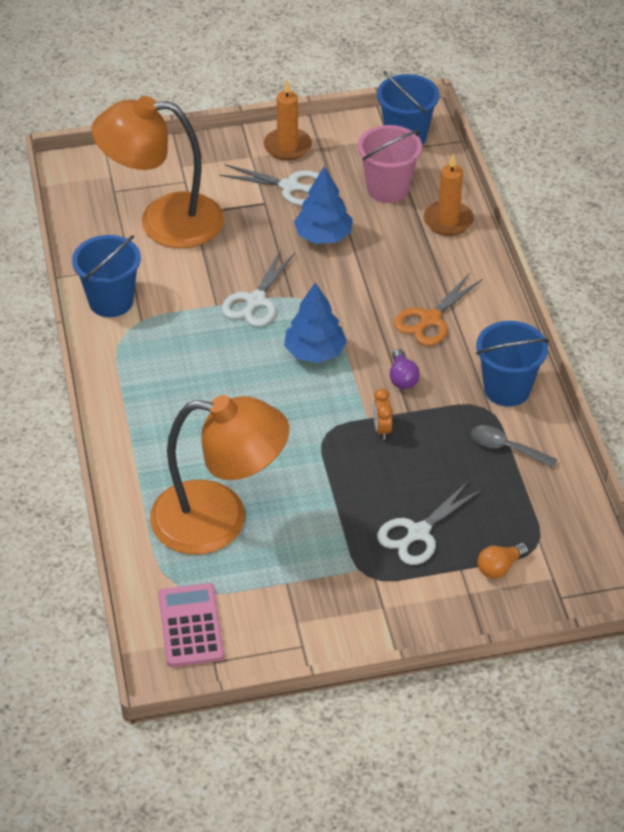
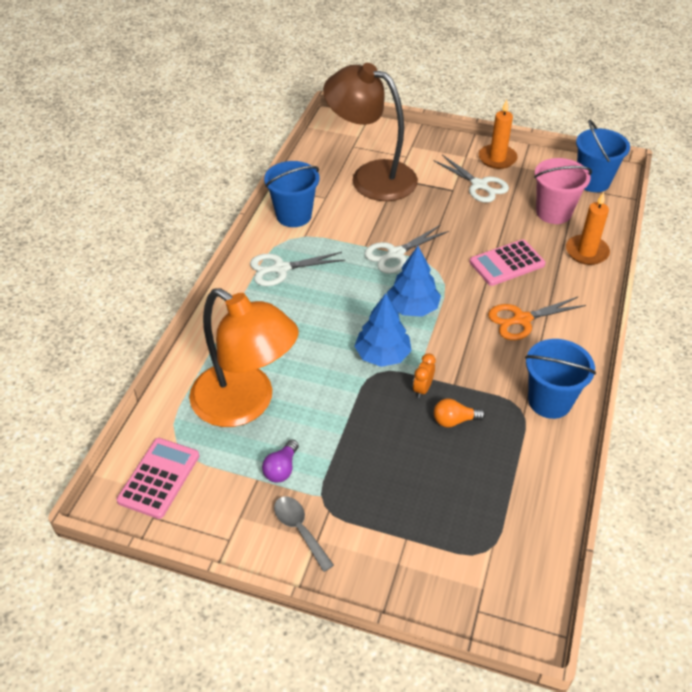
camera: 30 degrees right, 0 degrees up
(163, 221) = (371, 177): orange lamp -> brown lamp
(323, 236) = (480, 228): blue tree -> blue tree (382, 355)
(377, 265) = (507, 263): none -> pink calculator
(402, 378) = (467, 356): purple light bulb -> purple light bulb (281, 469)
(418, 533) = (391, 489): white scissors -> white scissors (280, 269)
(499, 567) = (440, 554): orange light bulb -> orange light bulb (454, 420)
(506, 448) = (516, 450): grey spoon -> grey spoon (299, 529)

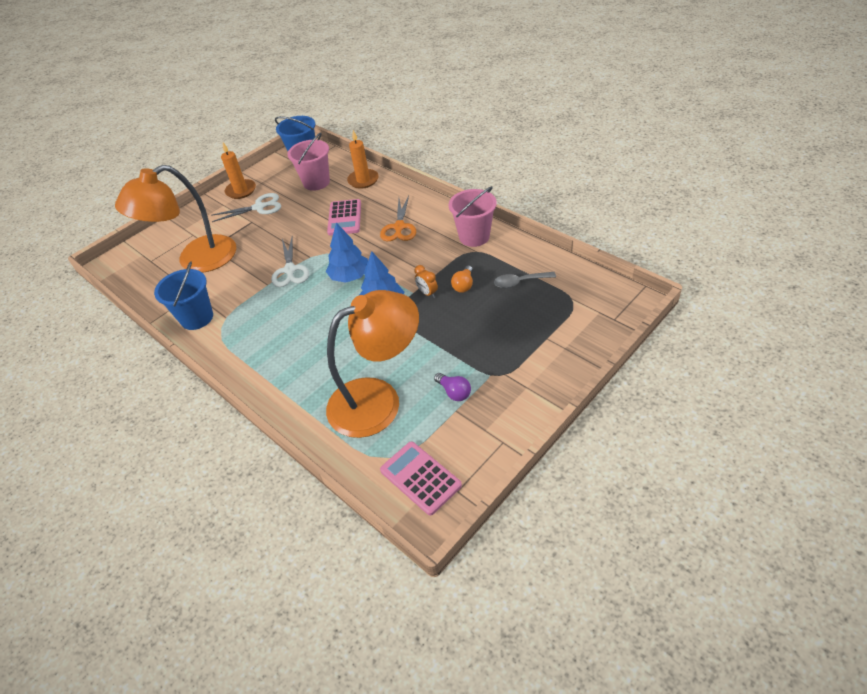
camera: 60 degrees left, 0 degrees up
(280, 269) = (250, 341): white scissors -> none
(299, 529) = (513, 395): grey spoon -> grey spoon (519, 282)
(371, 177) = (196, 260): brown lamp -> orange lamp
(549, 401) = (474, 237): blue bucket -> pink bucket

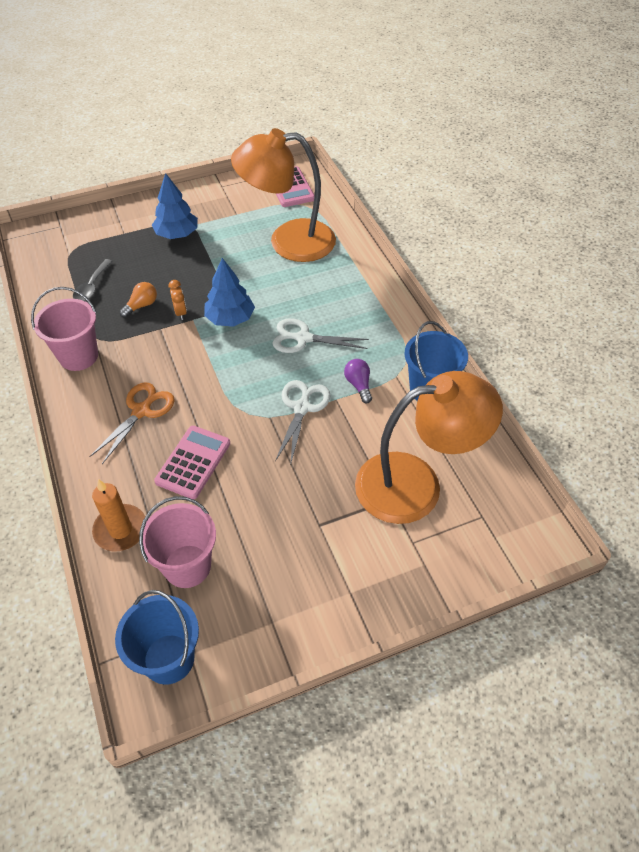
camera: 160 degrees left, 5 degrees up
(241, 191) = (311, 616): orange candle -> none
(259, 207) = (296, 552): white scissors -> white scissors (303, 338)
(350, 276) = (241, 367): blue tree -> blue tree (177, 234)
(454, 392) = (228, 225): purple light bulb -> purple light bulb (358, 385)
(519, 282) = (92, 286): grey spoon -> grey spoon turned 90 degrees clockwise

